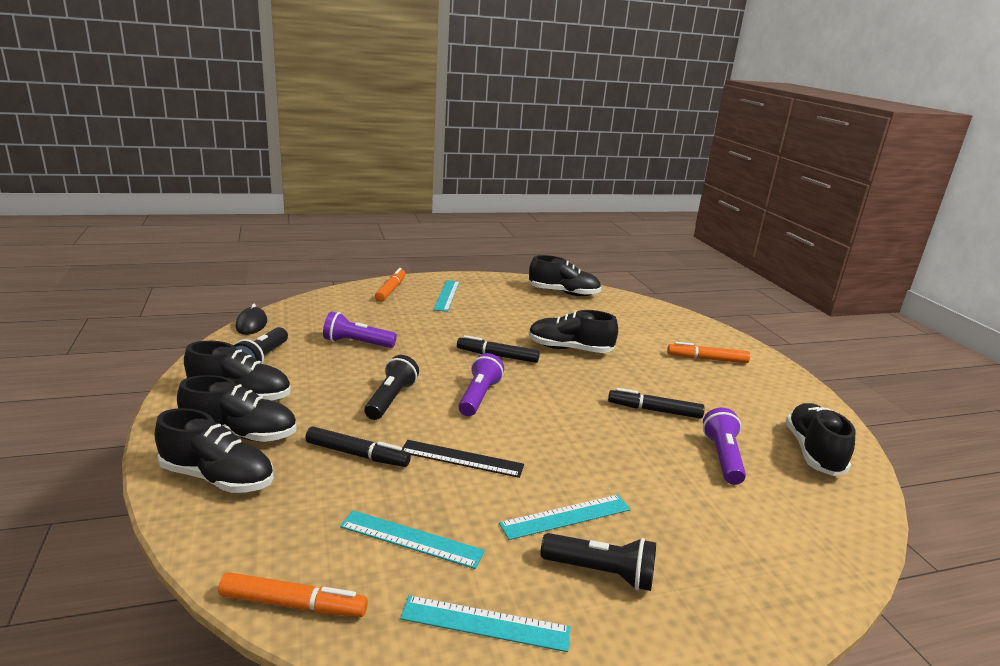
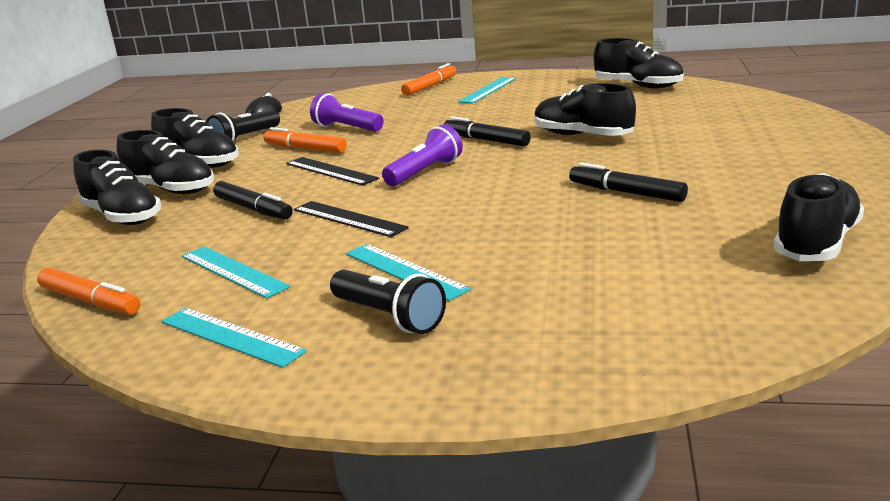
camera: 30 degrees right, 0 degrees up
(391, 399) = (331, 171): black flashlight -> black ruler
(566, 516) = (404, 271): turquoise ruler -> turquoise ruler turned 45 degrees clockwise
(707, 359) = (768, 148): orange marker -> orange marker (305, 149)
(722, 457) = (667, 239): purple flashlight -> none

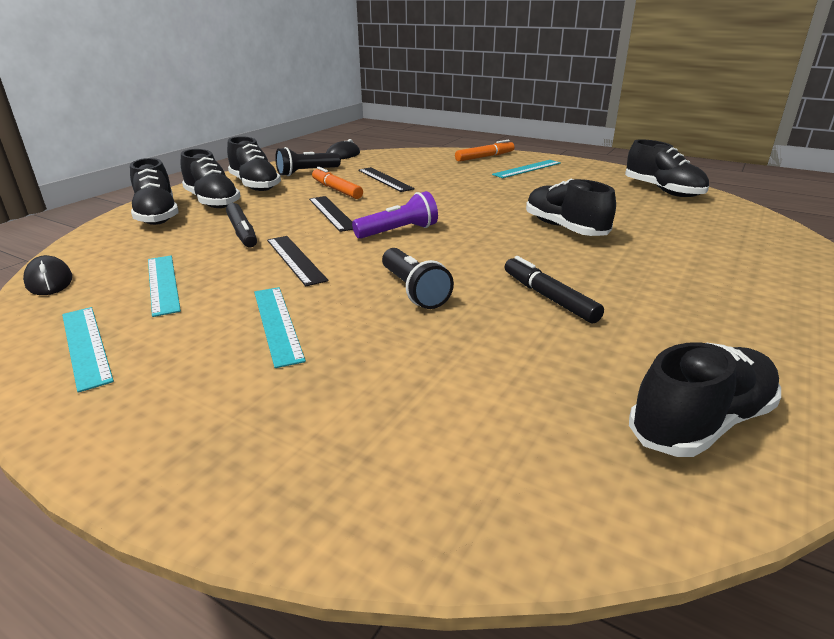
camera: 20 degrees right, 5 degrees up
(90, 301) = (49, 281): orange marker -> black mouse
(346, 128) = (385, 179): purple flashlight -> black ruler
(389, 317) = (212, 368): black flashlight -> black flashlight (414, 291)
(486, 140) = (478, 213): black marker -> none

